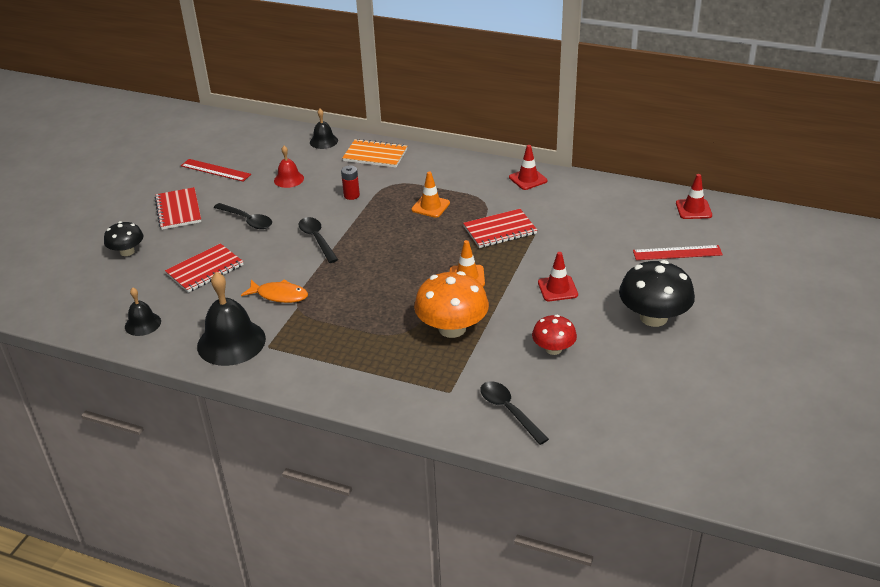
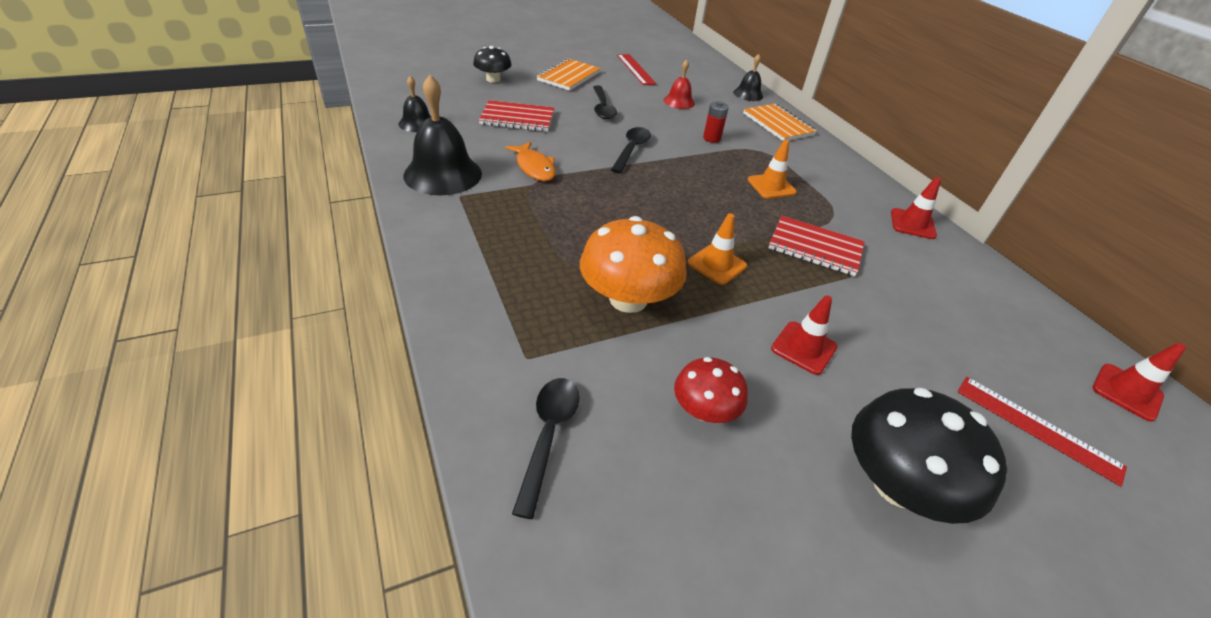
camera: 40 degrees right, 5 degrees up
(178, 210) = (569, 76): red notebook -> orange notebook

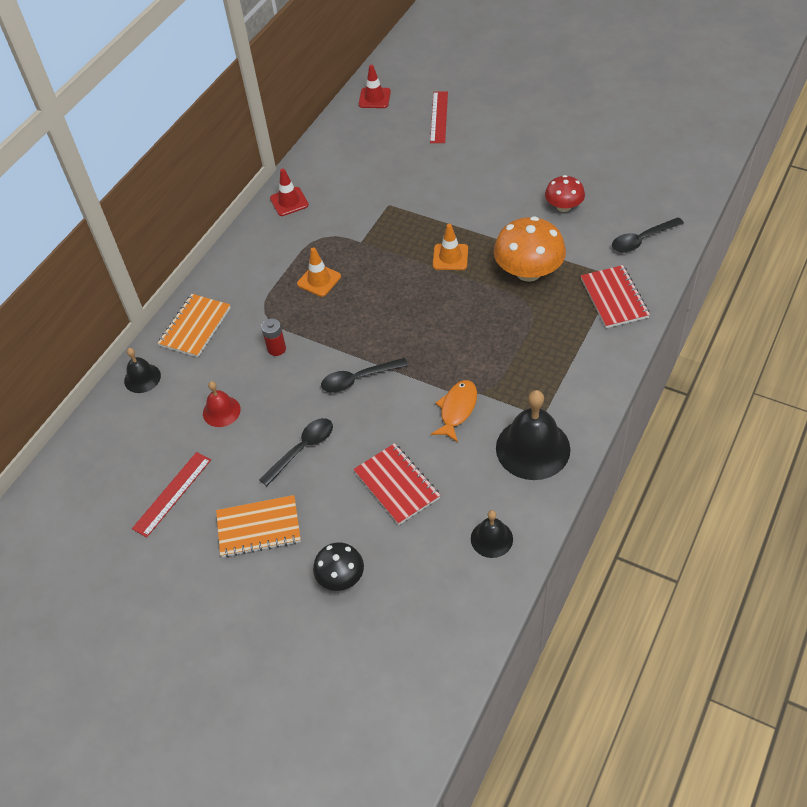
camera: 120 degrees left, 10 degrees up
(803, 348) = (479, 196): red traffic cone -> none
(815, 248) = (377, 229): red notebook -> red notebook (614, 298)
(897, 485) = (527, 142): black mushroom -> none

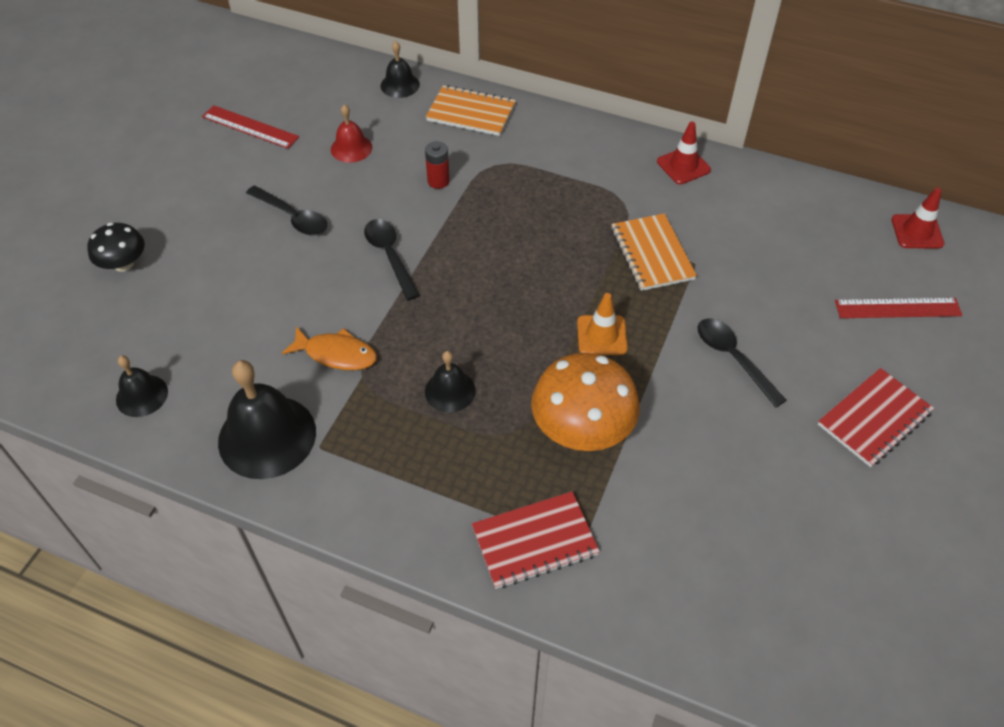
camera: 80 degrees right, 0 degrees up
(259, 528) = (197, 194): orange notebook -> orange notebook (652, 254)
(319, 280) = (548, 206): orange traffic cone -> none
(396, 485) = (232, 302): red notebook -> red notebook (874, 419)
(495, 340) = (450, 391): none -> black bell
(563, 206) = (728, 474): red mushroom -> none
(642, 240) = (667, 588): black spoon -> black spoon (733, 359)

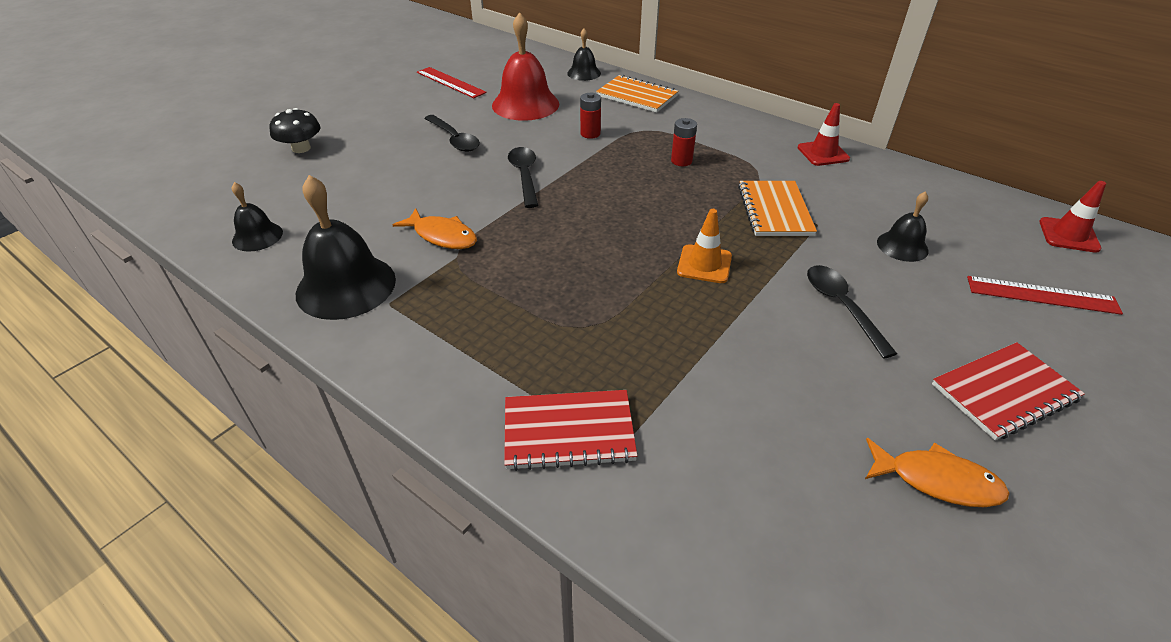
camera: 15 degrees right, 10 degrees down
(351, 148) = (525, 104): red bell -> red bell, size x1.85
(450, 391) = (535, 282): black bell -> black bell (902, 246)
(545, 203) = (681, 161): none -> red battery
(582, 428) = (658, 337): orange mushroom -> none
(831, 514) = (937, 480): none -> orange fish

